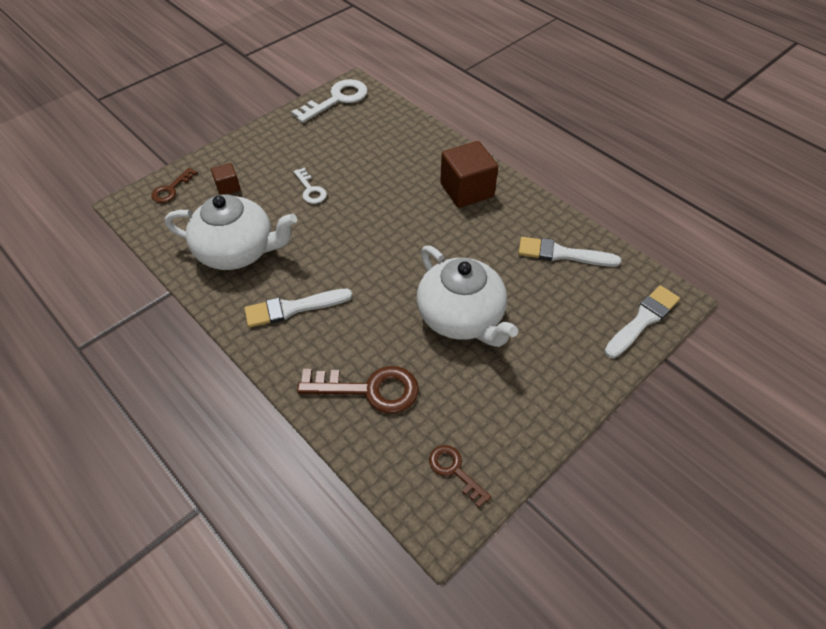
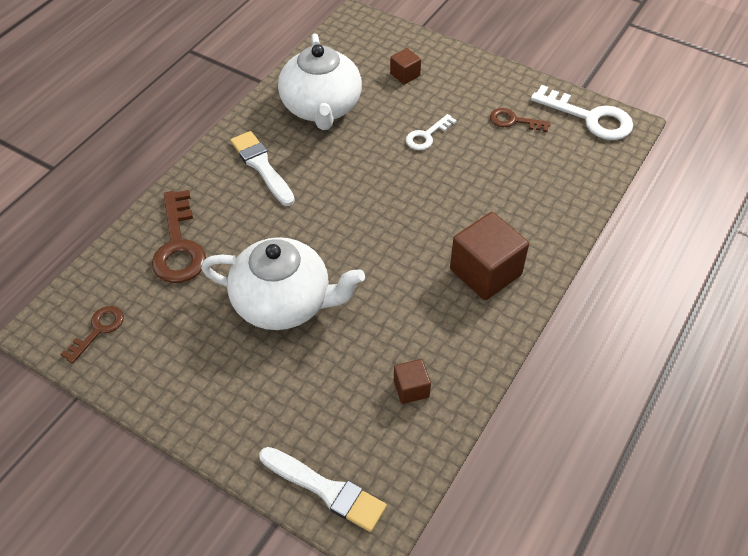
camera: 75 degrees right, 0 degrees up
(171, 189) = (386, 38): brown key -> brown key (514, 121)
(461, 317) = (284, 302): white teapot -> white teapot turned 120 degrees counterclockwise
(562, 254) = (411, 388): white brush -> brown cube

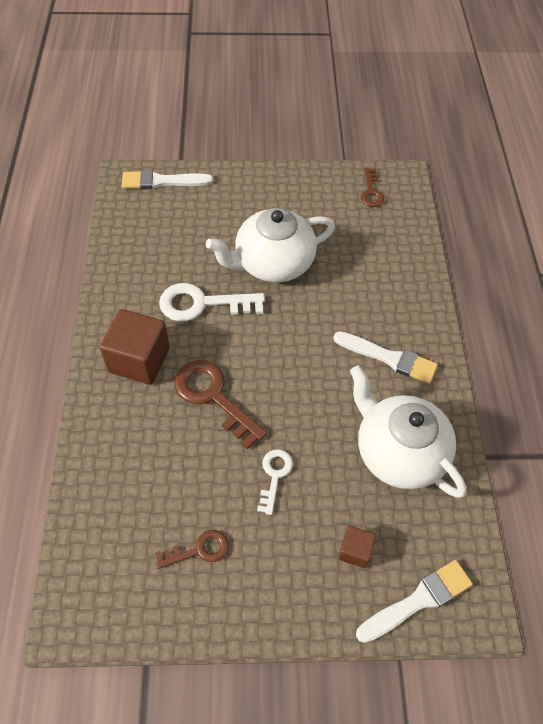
camera: 145 degrees right, 5 degrees up
(178, 246) = (381, 263): brown key -> brown key (213, 397)
(386, 39) = (418, 600): none -> white brush
(411, 388) = (146, 252): brown cube -> none
(590, 118) = (116, 608): white key -> white key (202, 304)

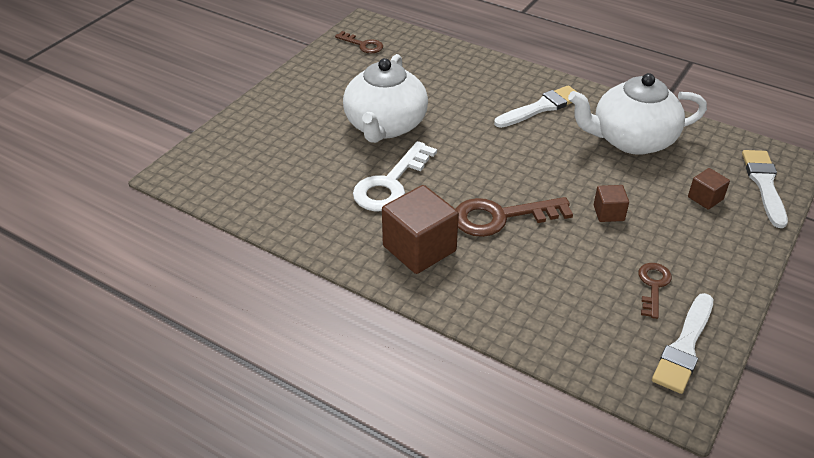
camera: 55 degrees left, 15 degrees down
(162, 181) = (210, 151): white brush -> white brush (684, 347)
(274, 476) = (608, 213): white key -> brown cube

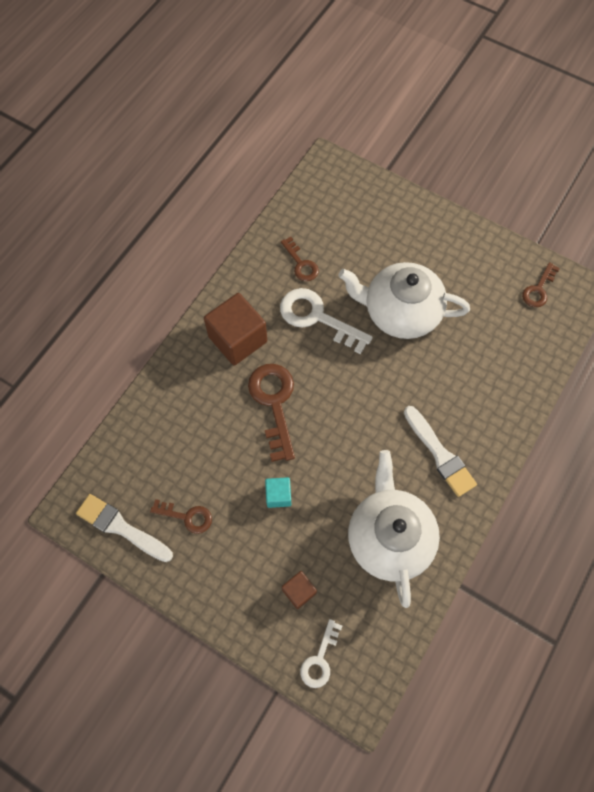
camera: 90 degrees right, 25 degrees up
(316, 196) = (301, 263): none -> brown key
(608, 213) = (278, 495): brown cube -> turquoise cube
(764, 185) = (320, 659): white brush -> white key

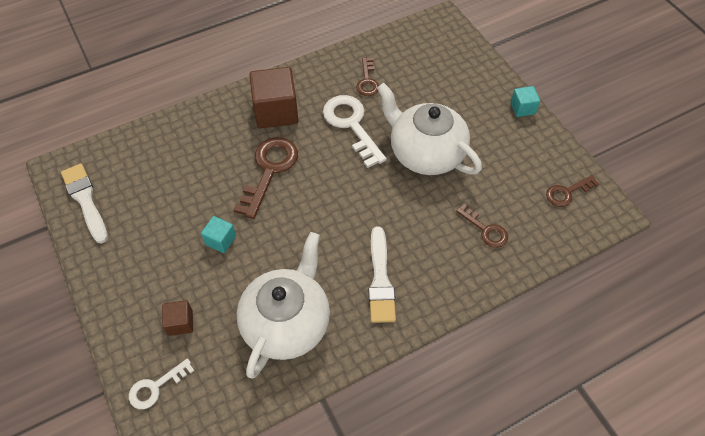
camera: 30 degrees right, 10 degrees down
(187, 516) = (138, 218): brown key -> brown key (485, 229)
(454, 224) = (522, 108): none -> turquoise cube

